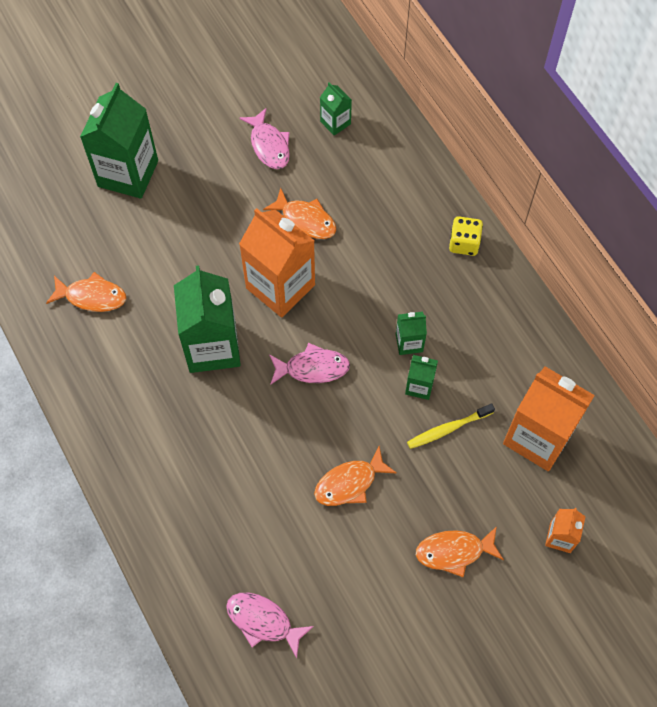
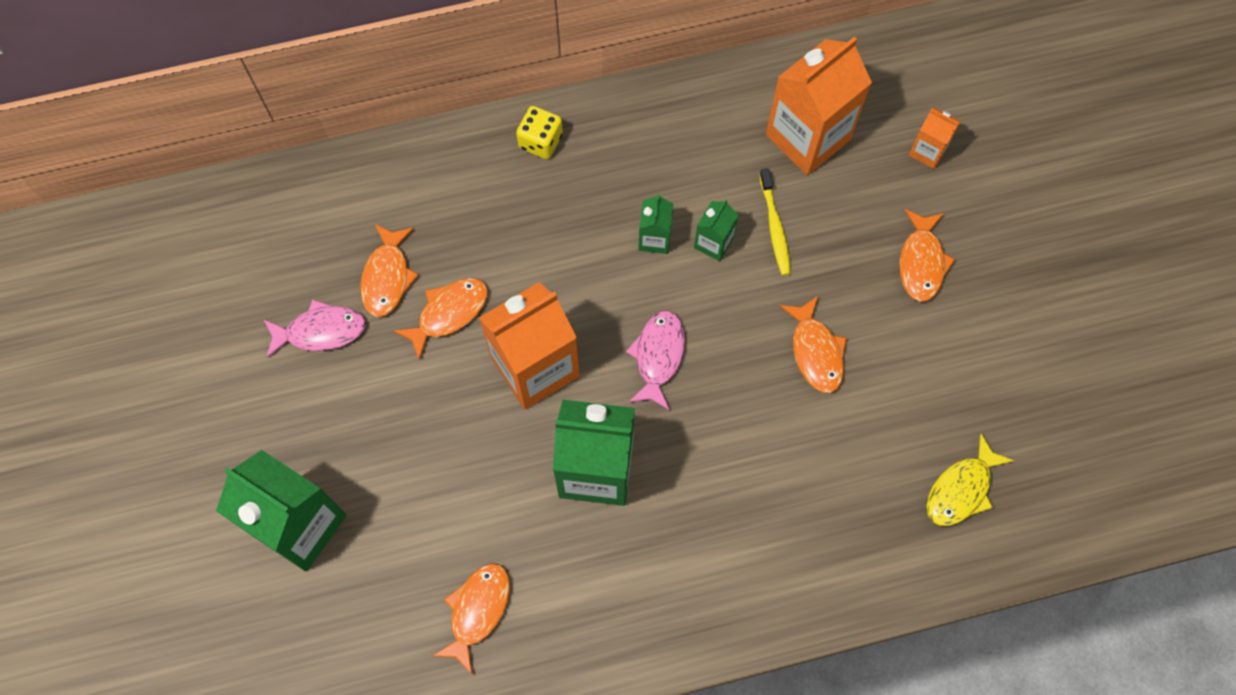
camera: 75 degrees left, 5 degrees up
(263, 621) = (961, 489): pink fish -> yellow fish
(322, 174) = (387, 277): none -> orange fish
(335, 123) = (315, 241): green carton -> none

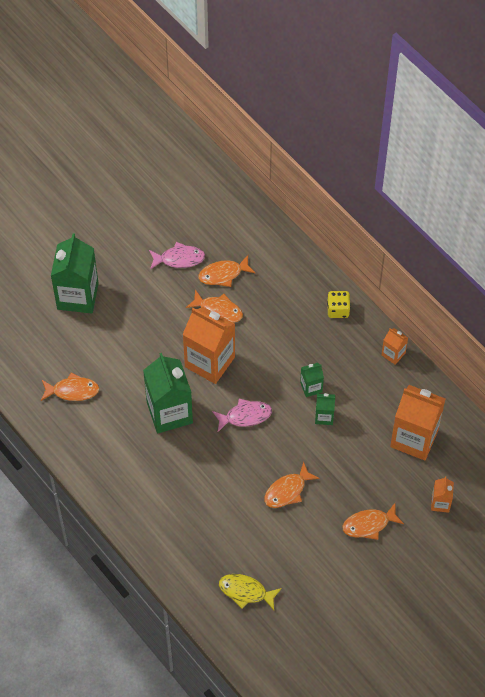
camera: 65 degrees right, 10 degrees down
(320, 331) = (179, 259): pink fish -> pink fish turned 60 degrees counterclockwise
(655, 101) = (393, 354): none -> orange carton
(775, 227) = (350, 443): yellow toothbrush -> none

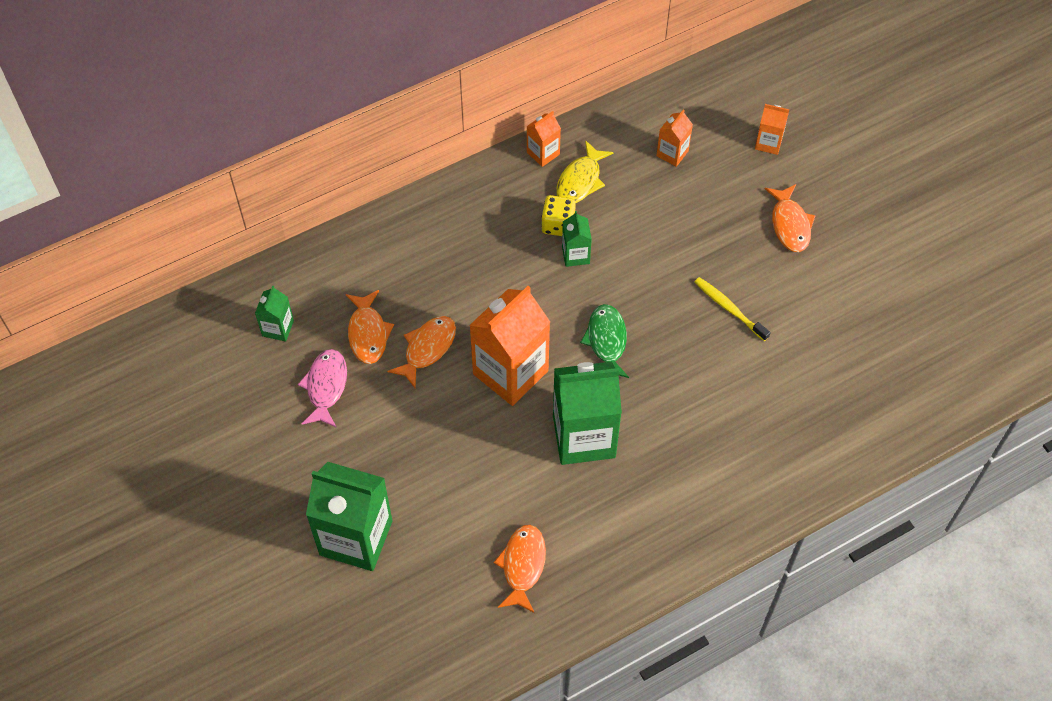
camera: 80 degrees left, 0 degrees up
(245, 416) = (606, 341): pink fish -> green fish
(246, 591) = (873, 381): yellow fish -> yellow fish (580, 180)
(287, 491) = (729, 308): orange fish -> yellow toothbrush
(324, 416) = (623, 247): green carton -> green carton (278, 328)
(338, 310) = (460, 203): yellow dice -> yellow dice (558, 224)
(414, 438) = (672, 153): orange carton -> orange carton, size x0.48

